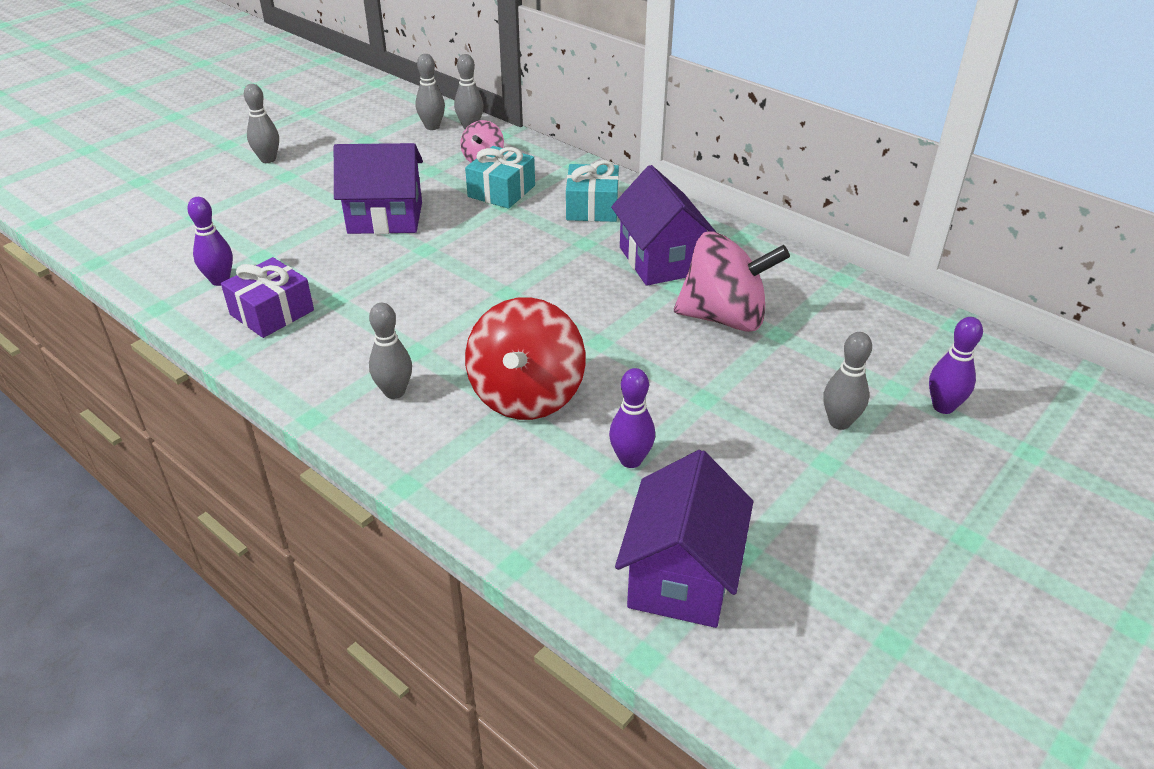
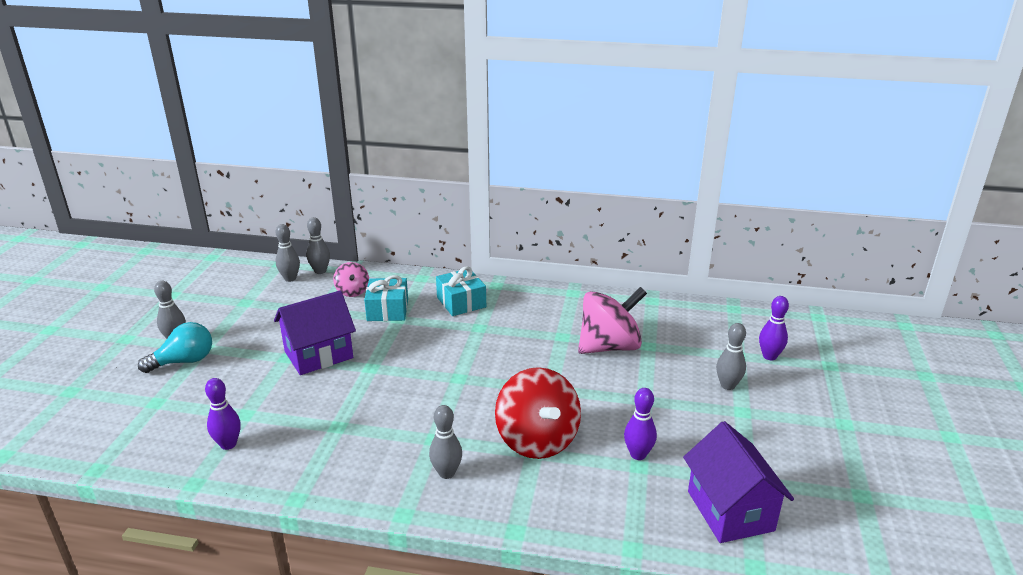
camera: 30 degrees left, 10 degrees down
(256, 183) = (184, 361): none -> turquoise light bulb
(272, 312) = (297, 452): purple gift -> none
(660, 260) = (538, 323): purple house -> none

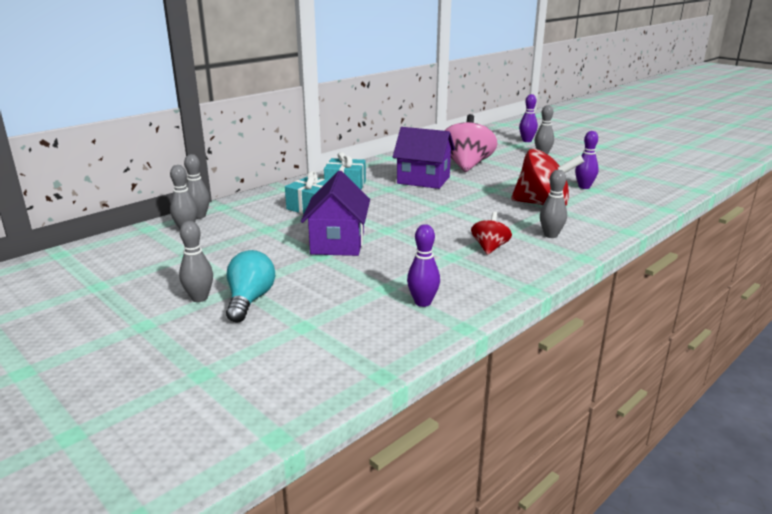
camera: 55 degrees left, 5 degrees down
(352, 291) = (259, 212): pink spinning top -> none
(377, 442) = (490, 248): none -> red spinning top
(730, 511) = (651, 183): purple house -> purple house (423, 180)

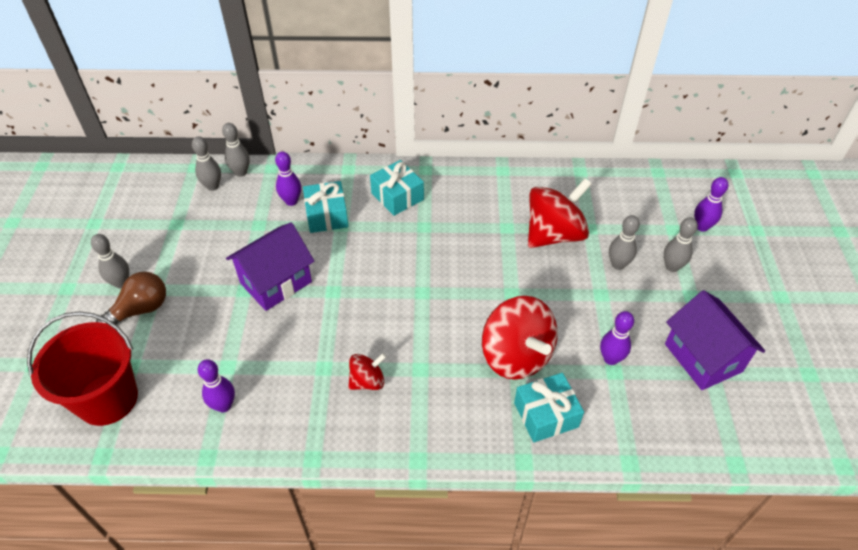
camera: 45 degrees right, 25 degrees up
(250, 300) = (141, 309): turquoise light bulb -> brown light bulb
(271, 212) = (291, 201): none -> purple bowling pin
(320, 350) = (107, 399): none -> red bucket
(423, 180) = (473, 233): purple house -> purple house (703, 357)
(466, 165) = (554, 234): pink spinning top -> red spinning top
(550, 235) = (444, 406): grey bowling pin -> grey bowling pin (618, 264)
(601, 214) = (546, 415): none -> turquoise gift

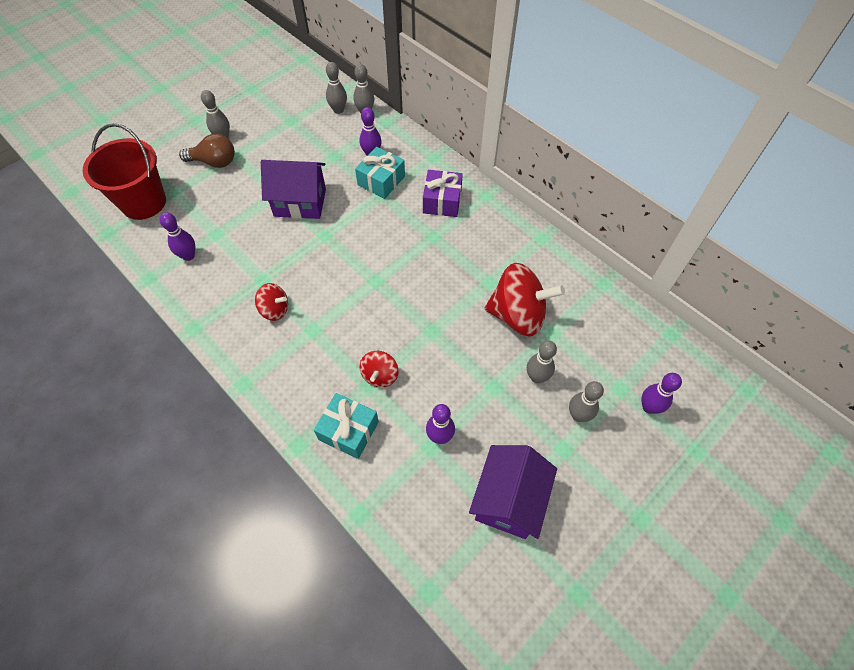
camera: 45 degrees right, 10 degrees up
(397, 196) = (442, 201): turquoise gift -> purple gift
(516, 356) = (380, 375): red spinning top -> red spinning top, size x0.52

